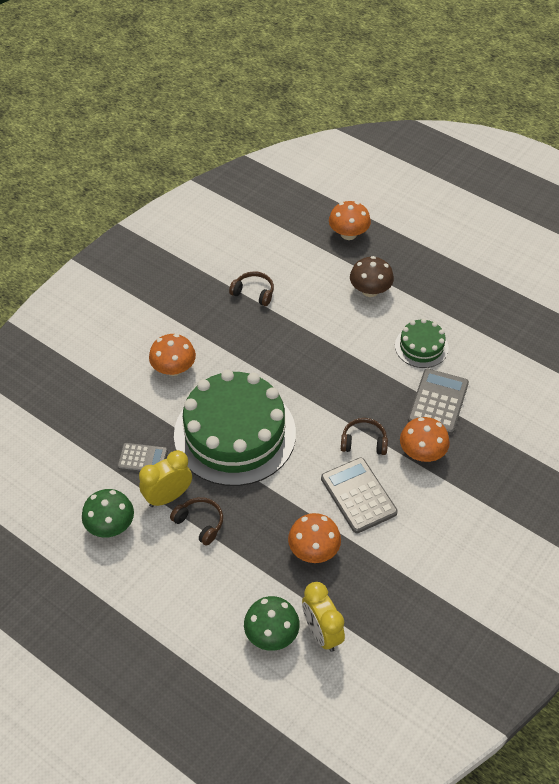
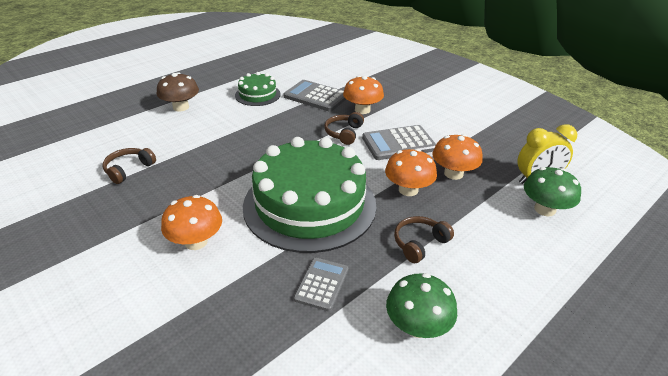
camera: 80 degrees left, 15 degrees down
(168, 496) = (381, 266): yellow clock -> none
(348, 234) = (104, 108): orange mushroom -> orange mushroom (408, 190)

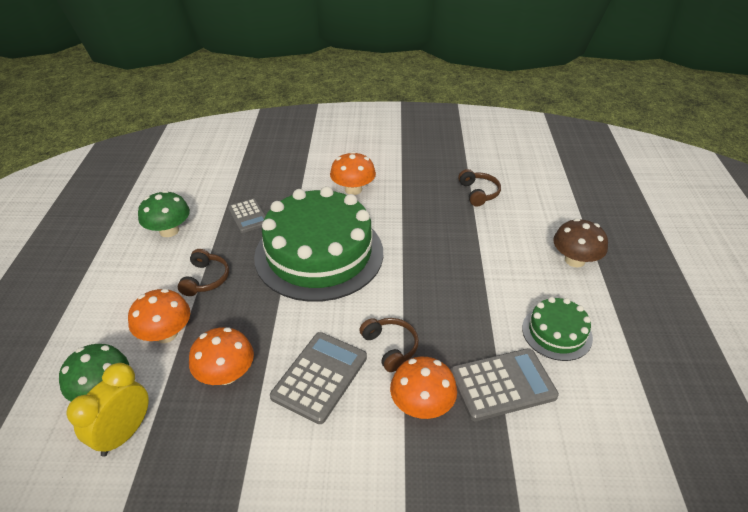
camera: 135 degrees right, 5 degrees up
(408, 190) = (255, 321): orange mushroom -> orange mushroom (166, 334)

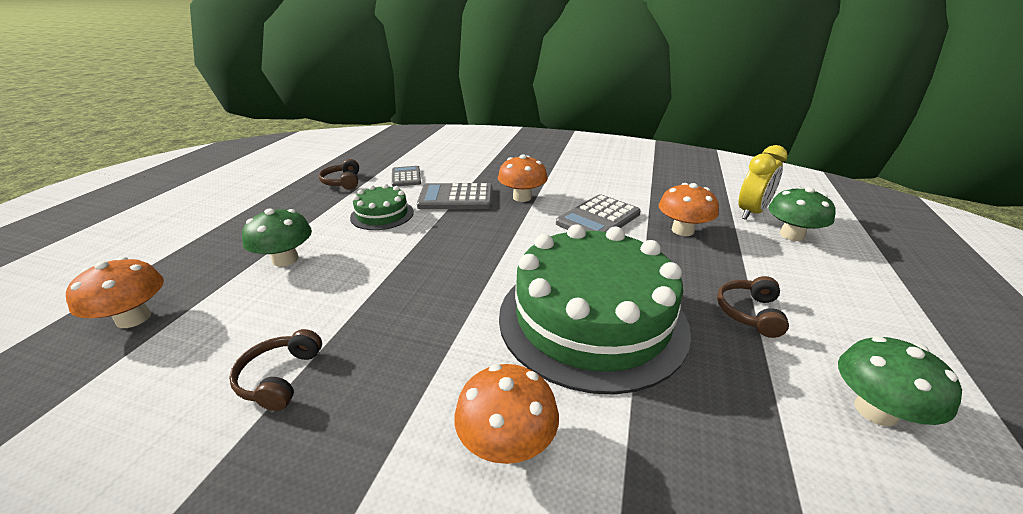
camera: 165 degrees left, 10 degrees down
(166, 334) = (763, 265): orange mushroom -> orange mushroom (133, 318)
(248, 216) = (727, 415): grey calculator -> grey calculator (406, 177)
(390, 347) = (532, 226): brown headphones -> brown headphones (343, 182)
(574, 260) = (285, 259): brown mushroom -> green mushroom

